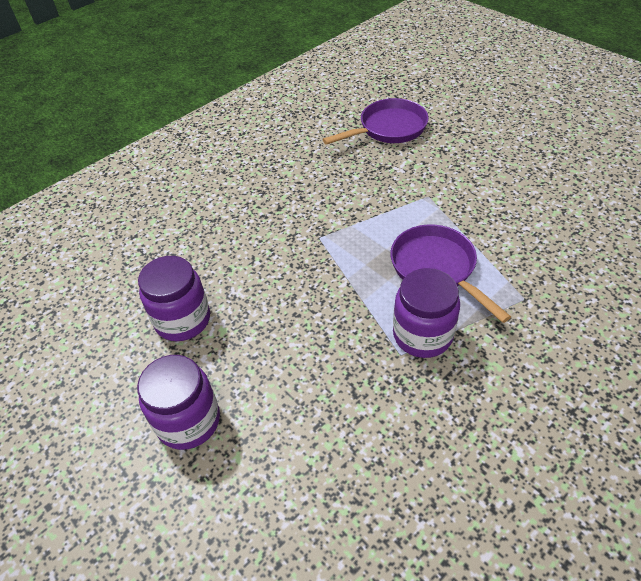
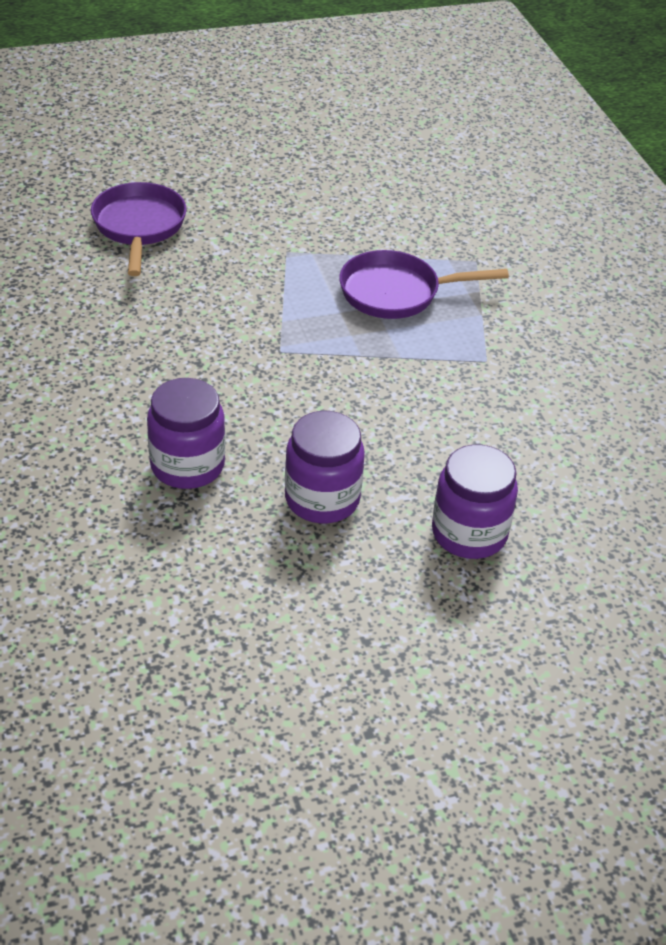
camera: 70 degrees left, 5 degrees down
(422, 335) = (473, 338): purple jar -> purple jar (187, 465)

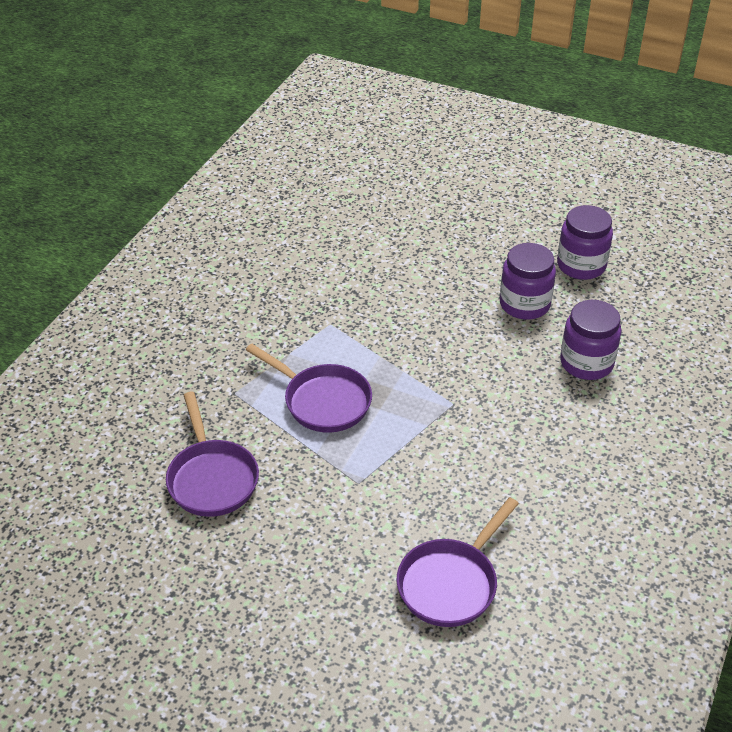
camera: 135 degrees left, 0 degrees up
(400, 201) = (212, 478): none -> purple pan
(469, 533) = (464, 249): purple jar -> purple jar (581, 265)

